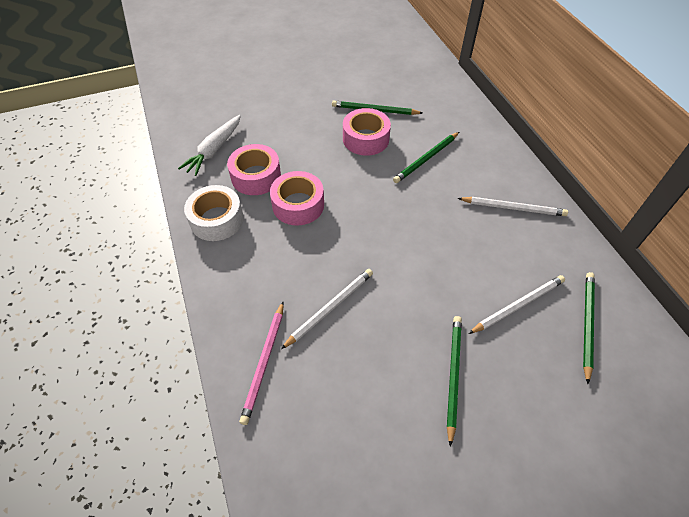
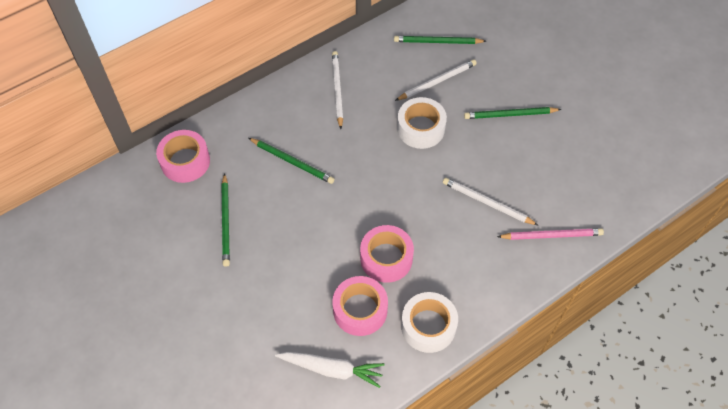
camera: 105 degrees left, 5 degrees up
(365, 139) = (275, 220): pink tape -> pink tape (185, 161)
(448, 270) = (420, 128): none -> white tape
(517, 305) = (437, 81): white pencil -> white pencil turned 105 degrees clockwise

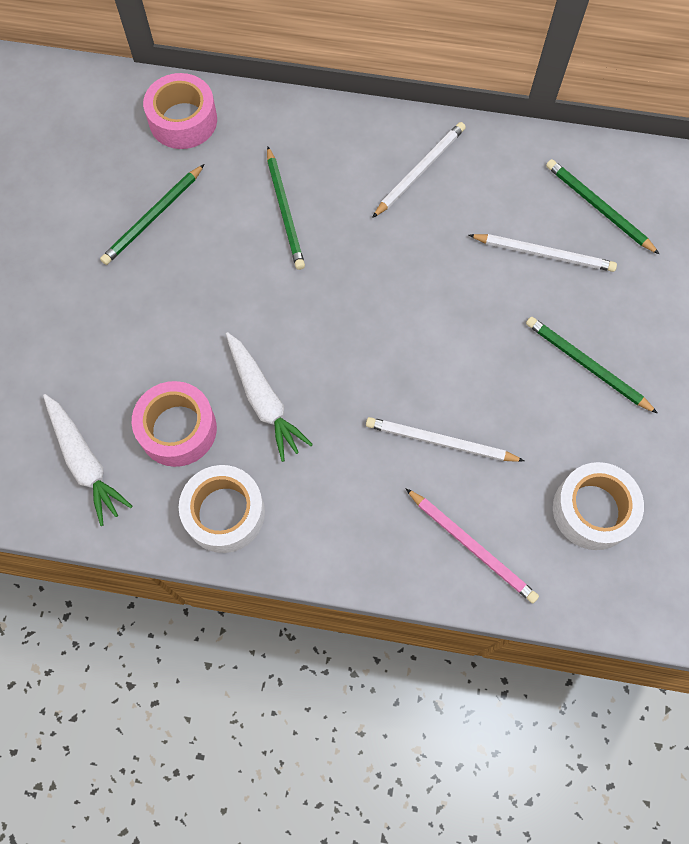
camera: 45 degrees right, 10 degrees up
(386, 258) = (264, 400): pink tape -> white carrot
(420, 128) = (462, 292): white tape -> white tape (592, 510)
(487, 203) = (441, 442): white pencil -> white pencil turned 60 degrees counterclockwise

